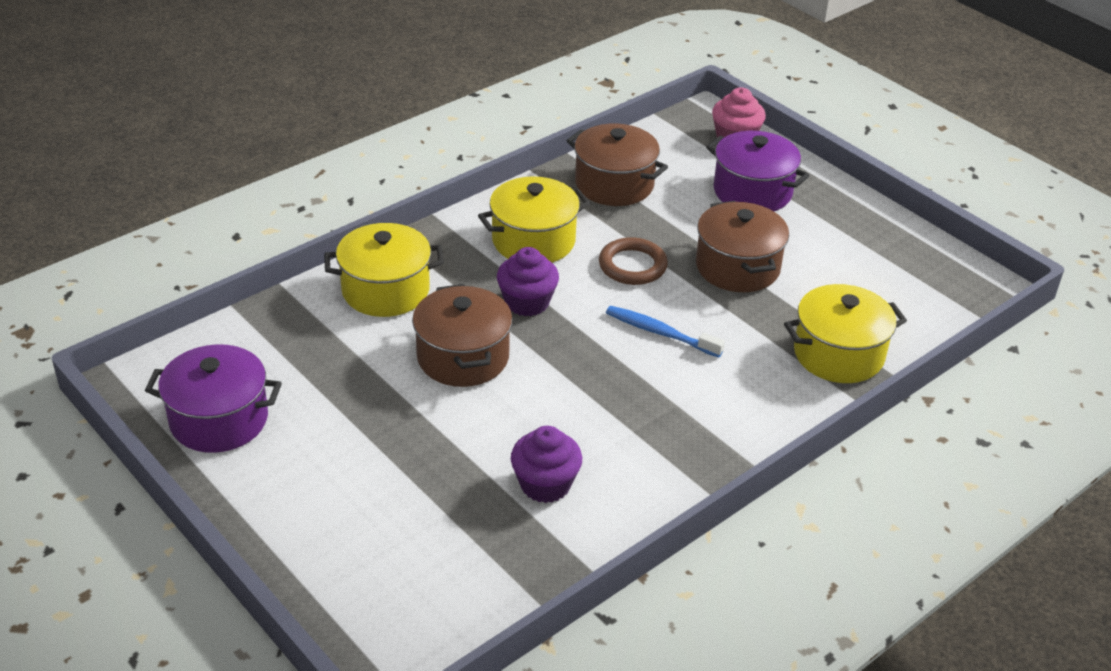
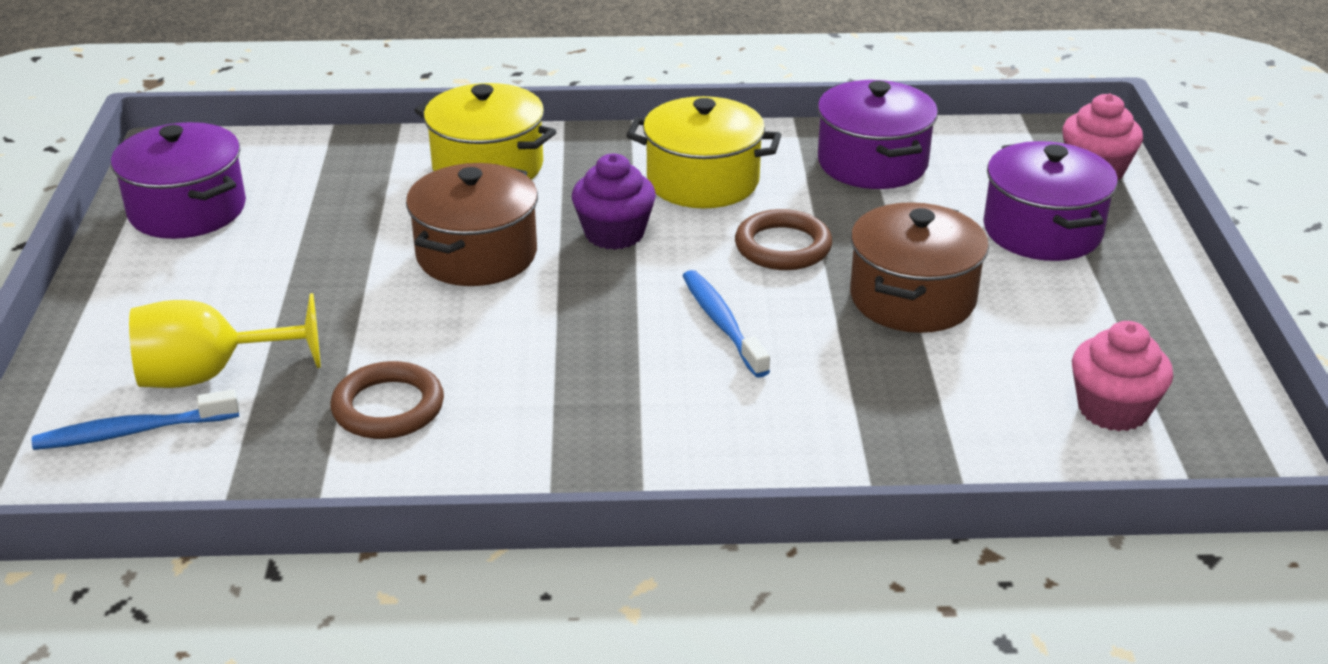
camera: 40 degrees right, 5 degrees down
(407, 524) = (209, 375): none -> yellow goblet
(412, 587) = (132, 432): none -> blue toothbrush
(545, 484) = (388, 407): purple cupcake -> brown ring
(614, 184) = (872, 163): brown pot -> purple pot
(838, 354) = (920, 443): yellow pot -> none
(899, 288) = (1113, 409): none -> pink cupcake

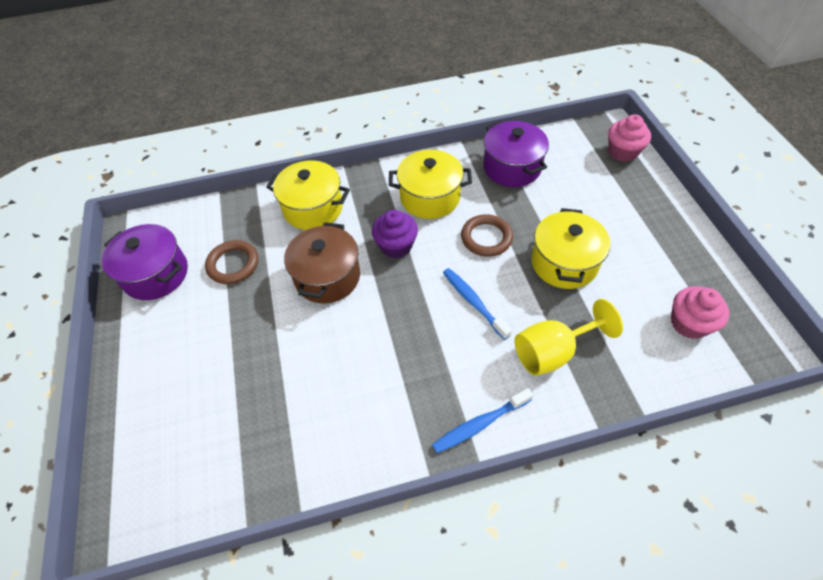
camera: 10 degrees left, 20 degrees up
(132, 432) = (174, 460): blue toothbrush -> blue toothbrush (479, 424)
(209, 375) = (206, 403): yellow goblet -> yellow goblet (552, 352)
(388, 407) = (314, 407): brown ring -> brown ring (233, 264)
(912, 298) = (564, 263): brown pot -> yellow pot
(1042, 231) = (611, 200): purple pot -> none

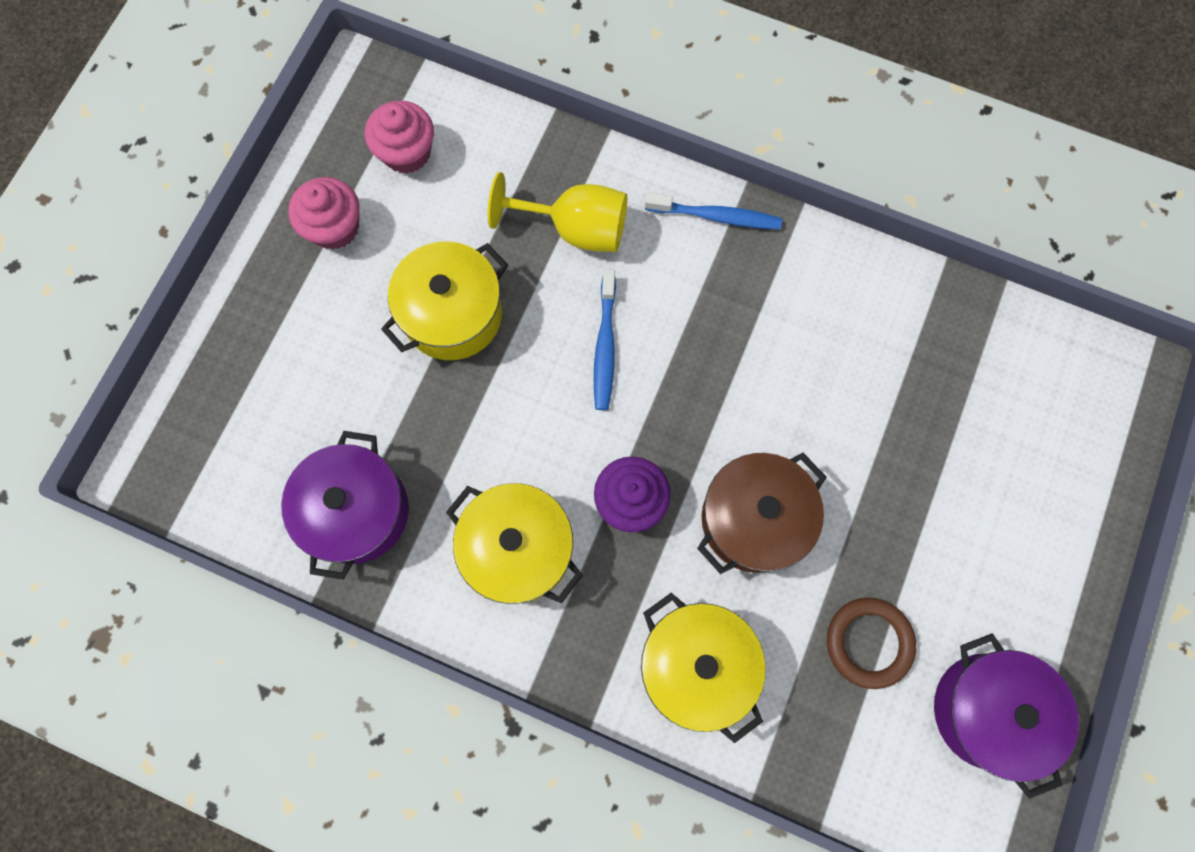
camera: 145 degrees left, 20 degrees up
(486, 238) = (507, 421): brown ring -> none
(622, 152) = (184, 413): pink cupcake -> pink cupcake (335, 227)

